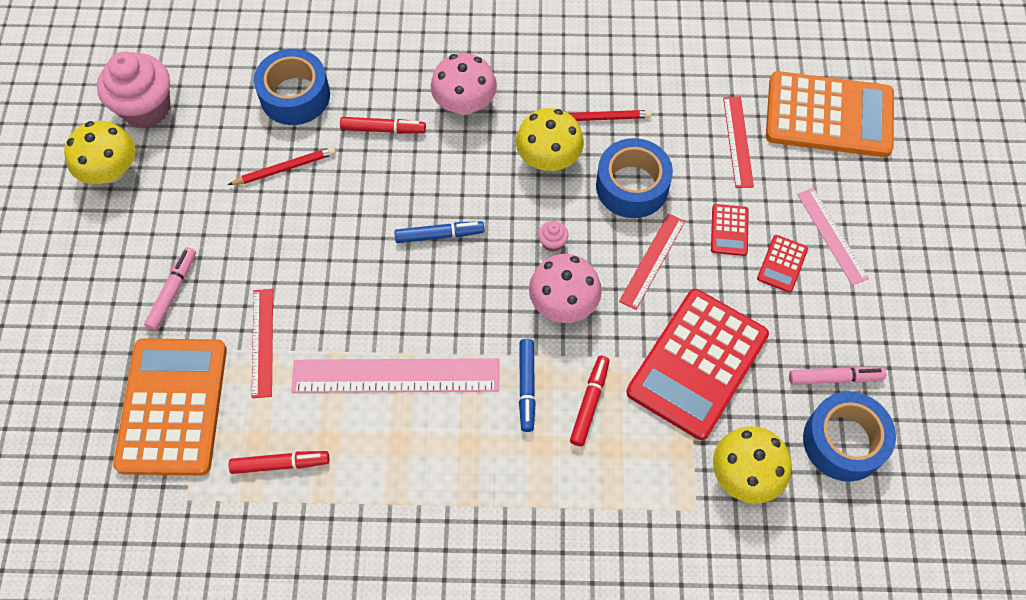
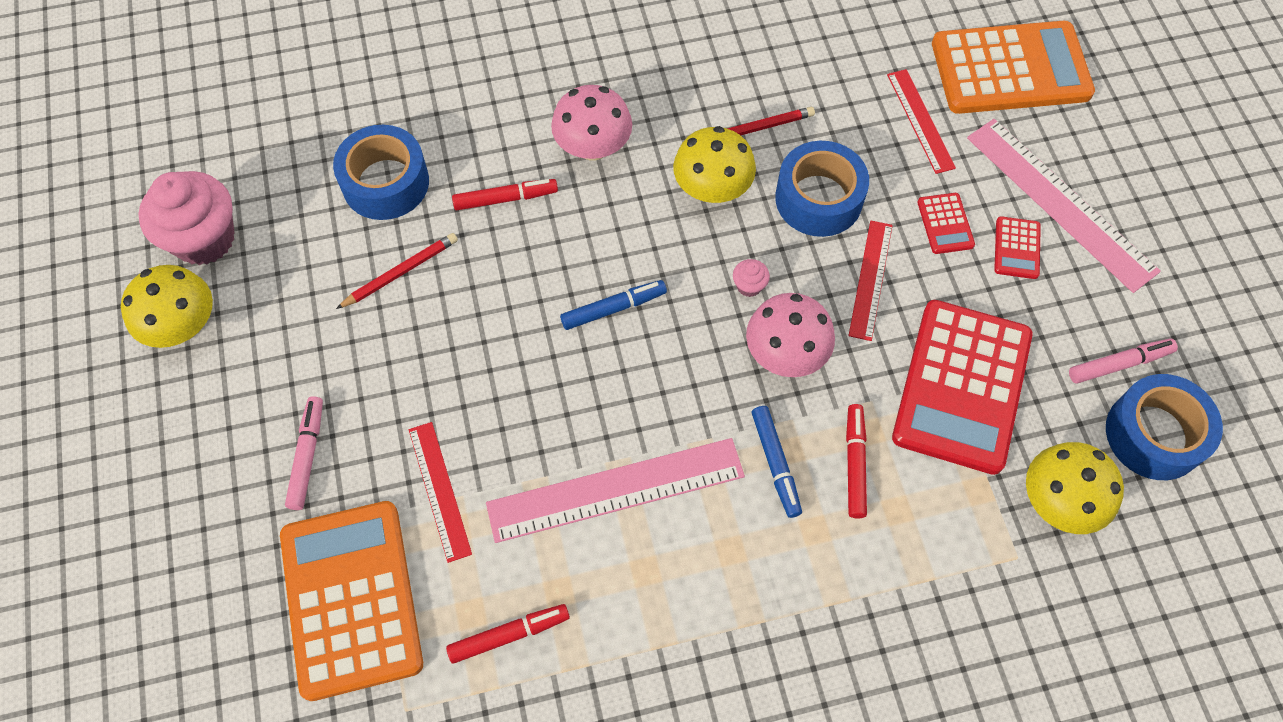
camera: 15 degrees left, 0 degrees up
(832, 236) = (1060, 203): pink ruler -> pink ruler, size x1.74

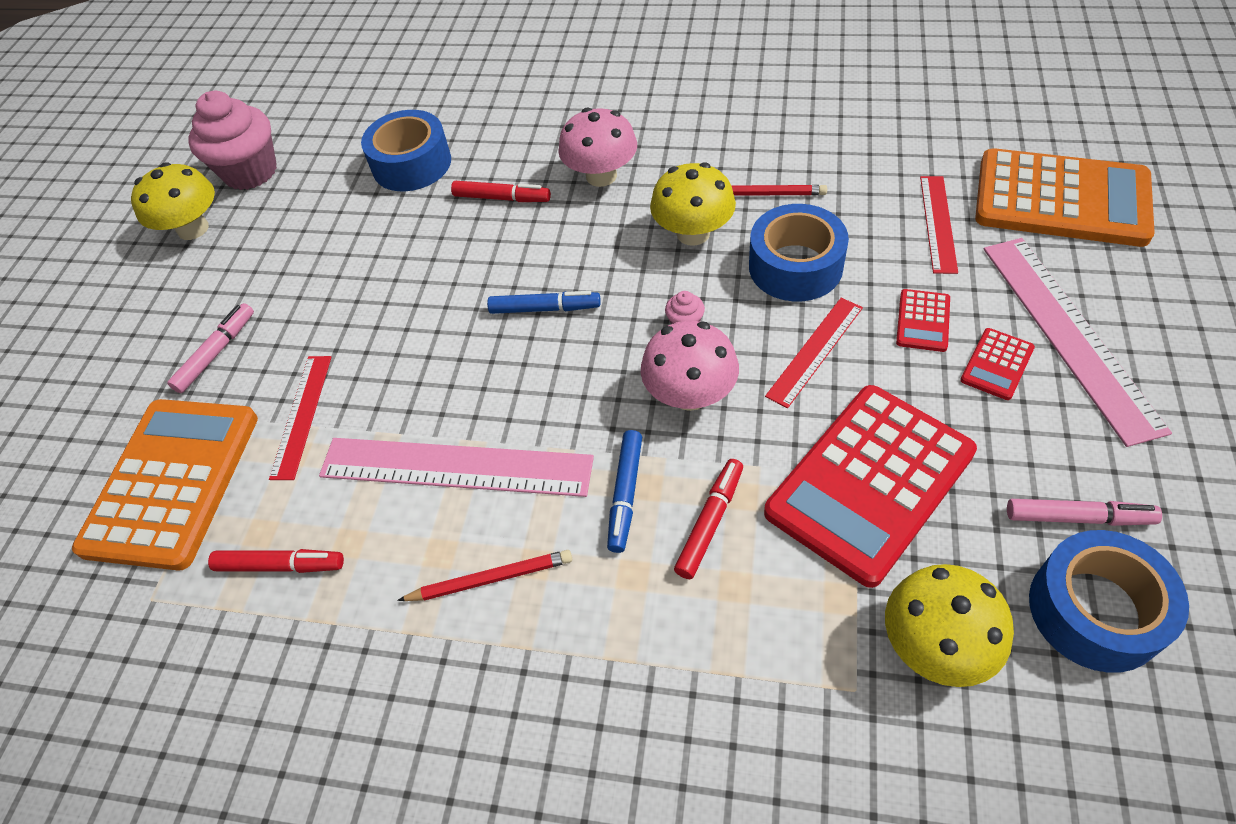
camera: 30 degrees right, 10 degrees down
(401, 272) = (381, 232): red pencil -> red pencil (490, 579)

